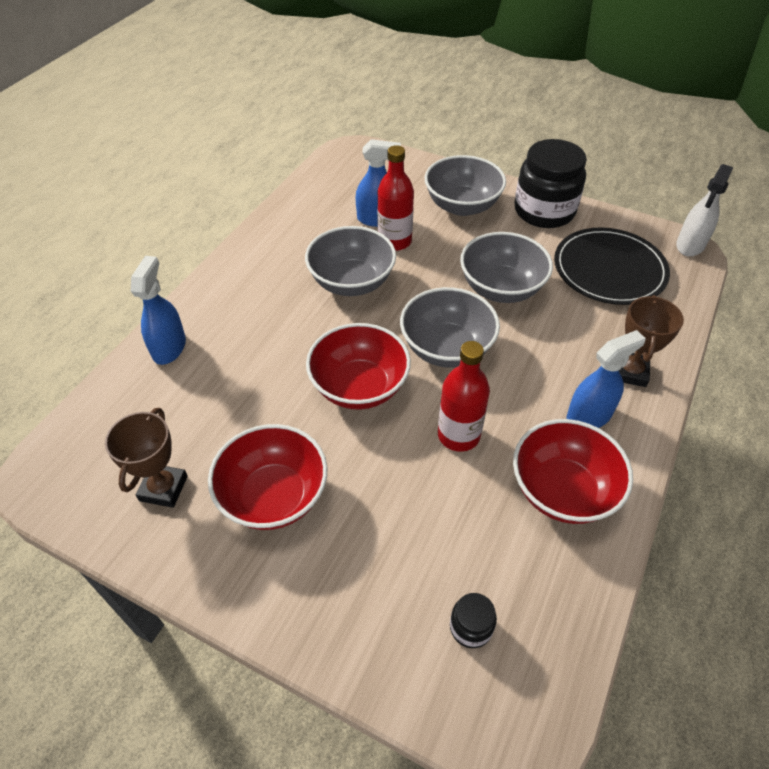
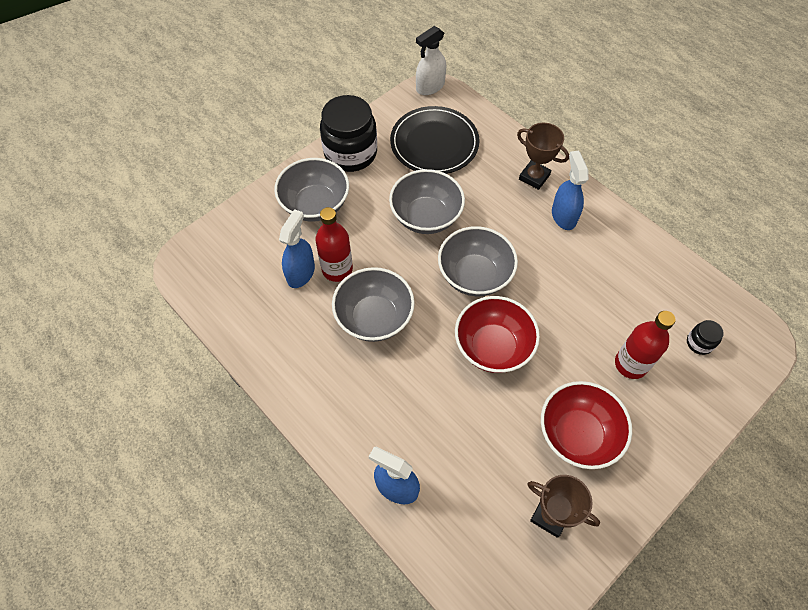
camera: 70 degrees left, 10 degrees up
(458, 435) = (557, 297): red bottle -> red bottle (630, 364)
(562, 490) = (617, 256): red bowl -> none
(690, 245) = (430, 87): white spray bottle -> white spray bottle turned 90 degrees clockwise

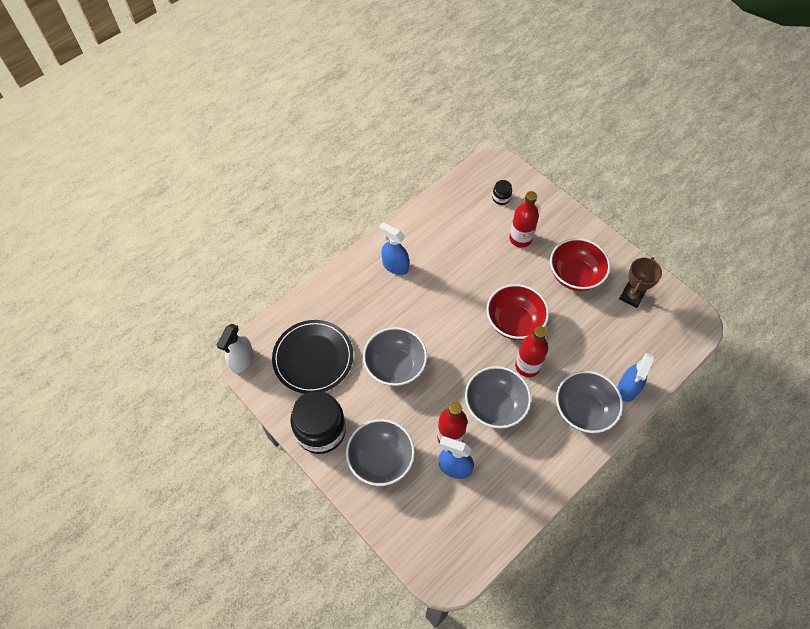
camera: 90 degrees left, 0 degrees up
(428, 358) = (527, 366): none -> red bottle
(430, 87) = (242, 360): white spray bottle -> white spray bottle turned 60 degrees clockwise
(474, 275) = (452, 331): grey bowl -> grey bowl (583, 410)
(534, 177) = (355, 283): brown trophy -> none
(563, 216) = (395, 266): blue spray bottle -> blue spray bottle turned 45 degrees clockwise

